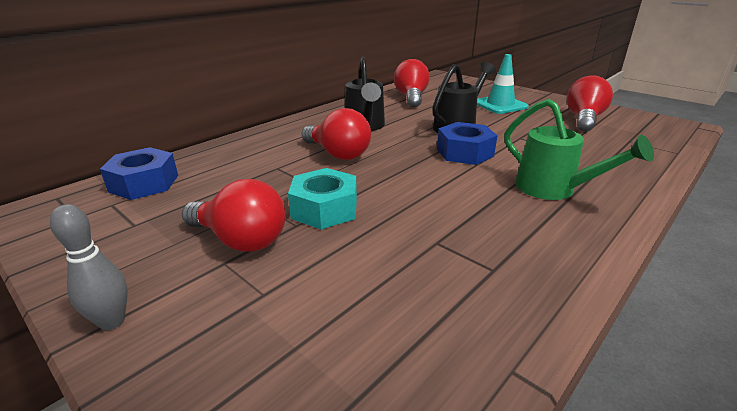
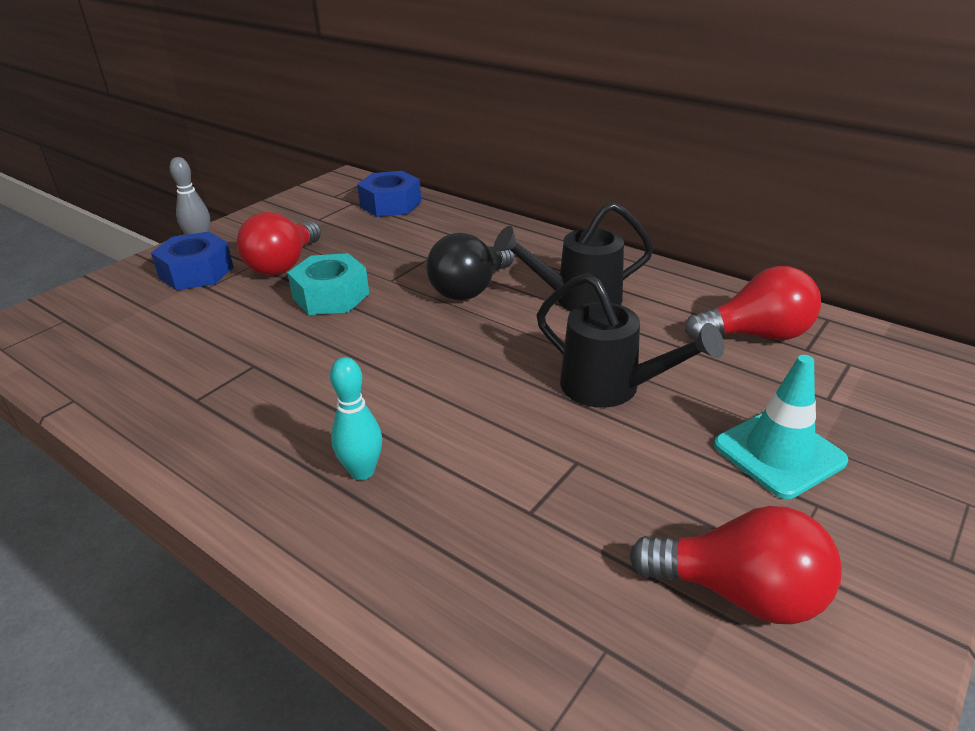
camera: 85 degrees right, 5 degrees up
(338, 154) = (470, 289): red light bulb -> black light bulb
(465, 152) = (492, 391): blue nut -> blue nut (196, 272)
(553, 189) = (362, 471): green watering can -> turquoise bowling pin

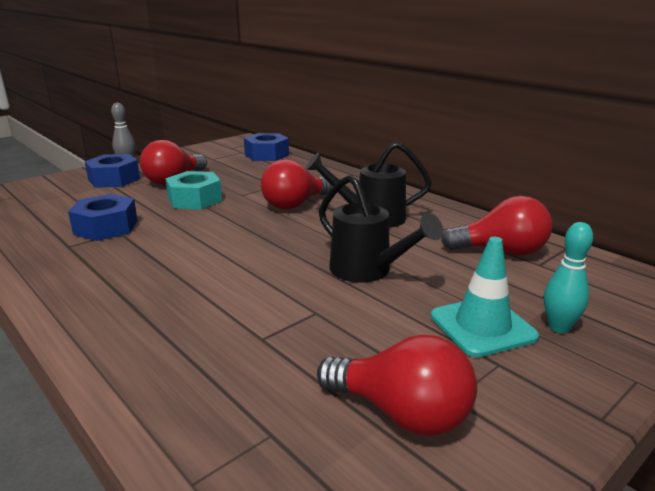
camera: 10 degrees right, 10 degrees down
(232, 360) = (106, 227): none -> blue nut
(362, 471) = (154, 299): turquoise bowling pin -> turquoise bowling pin (559, 327)
(470, 289) = (295, 204): black light bulb -> red light bulb

